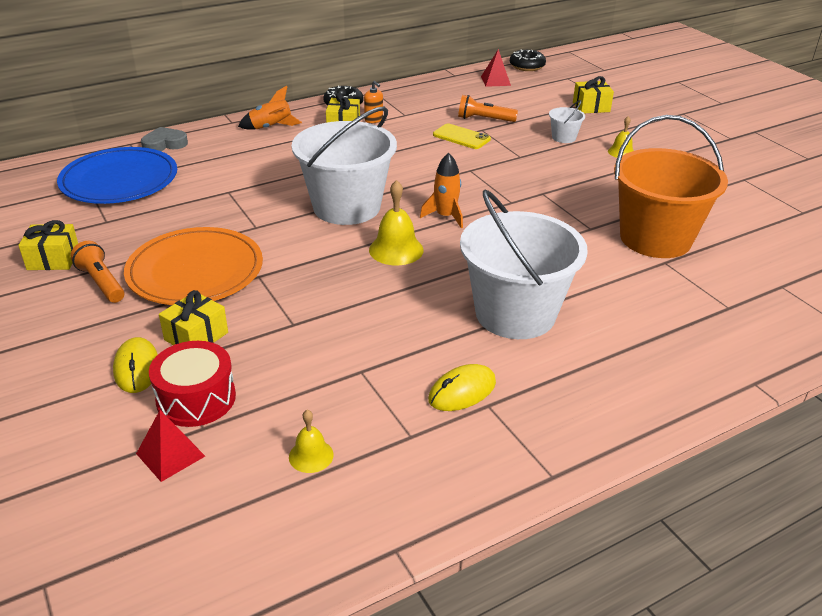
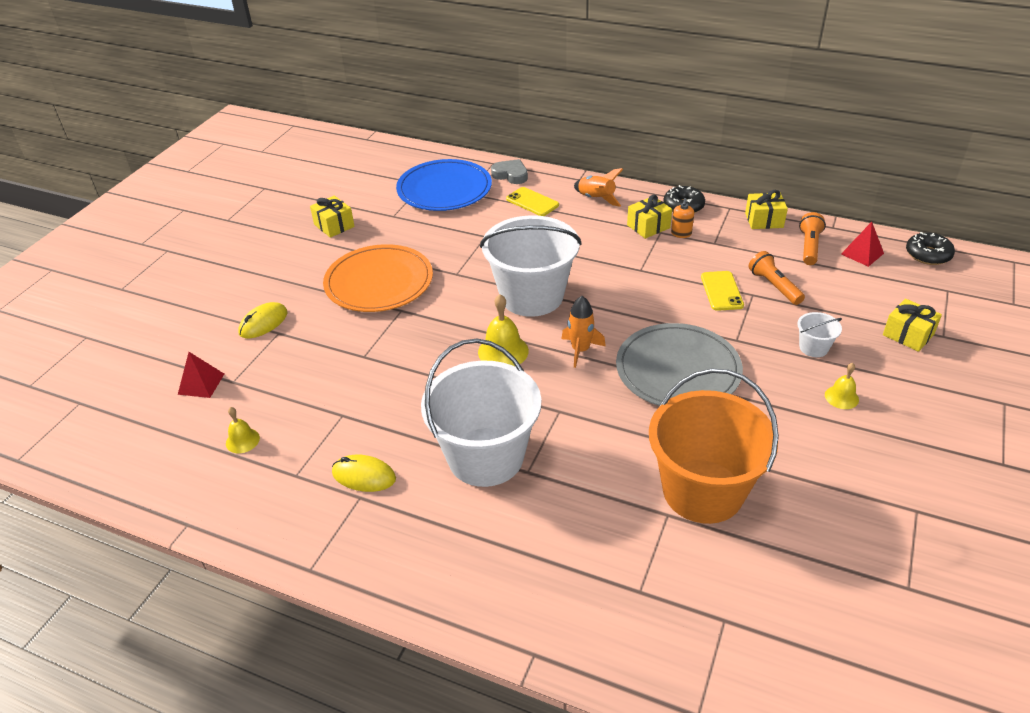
camera: 55 degrees right, 5 degrees up
(101, 282) = (329, 257): orange flashlight -> orange flashlight (809, 247)
(196, 336) = (313, 325): yellow gift -> yellow gift (764, 220)
(196, 398) = (256, 362): red drum -> none
(222, 152) = (532, 202): none -> yellow phone
(522, 190) = (678, 370): none -> grey plate

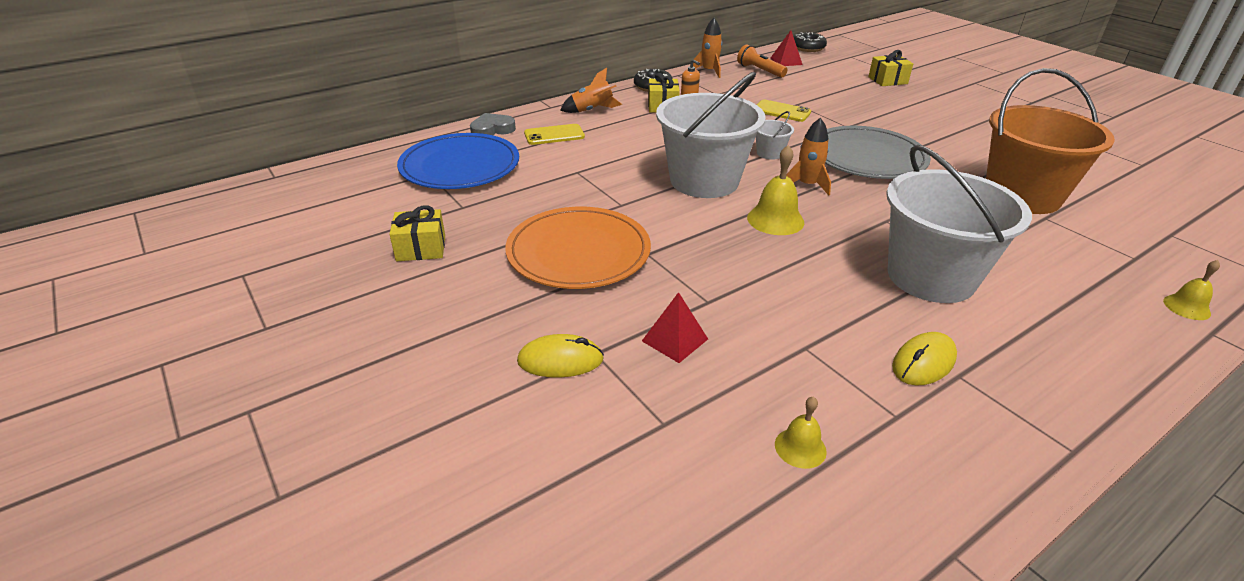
camera: 60 degrees left, 5 degrees down
(201, 384) = (641, 459): red pyramid -> red pyramid (675, 340)
(263, 323) = (560, 360): yellow mouse -> yellow mouse turned 75 degrees counterclockwise
(764, 220) = (709, 71): yellow gift -> orange rocket
(774, 286) = (794, 95): orange flashlight -> none
(813, 347) = (878, 108): white bucket -> white bucket (769, 153)
(841, 397) = (940, 118): yellow bell -> yellow bell (1186, 307)

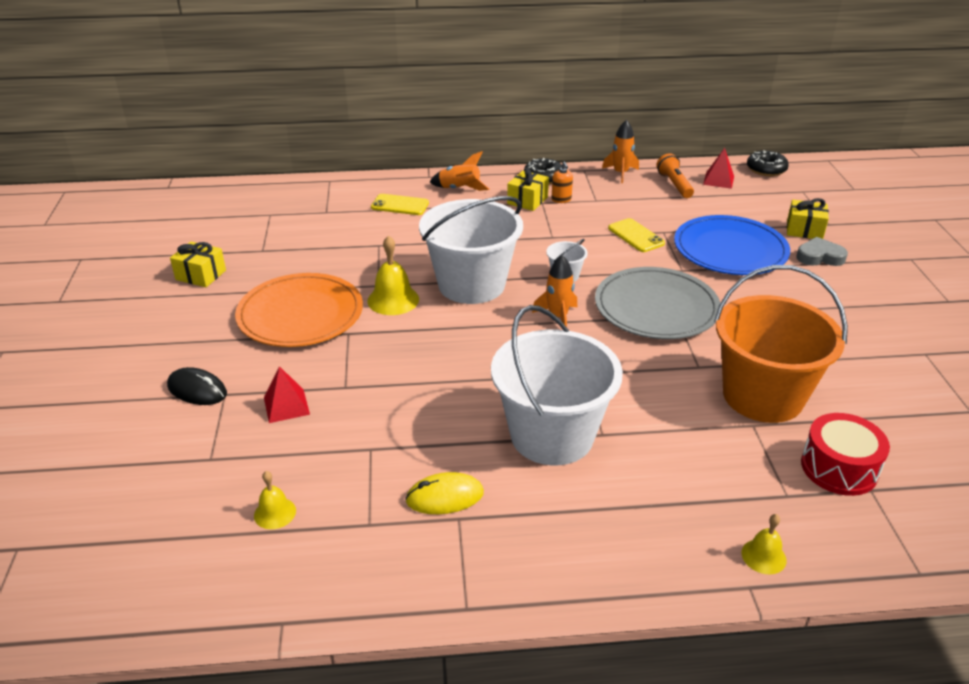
camera: 30 degrees right, 0 degrees up
(460, 166) = (298, 214): blue plate -> blue plate (730, 250)
(492, 130) = (357, 187): grey heart -> grey heart (819, 257)
(560, 360) = (197, 390): yellow mouse -> black mouse
(775, 219) = (486, 339): yellow bell -> yellow bell (393, 300)
(1134, 227) = (839, 468): none -> red drum

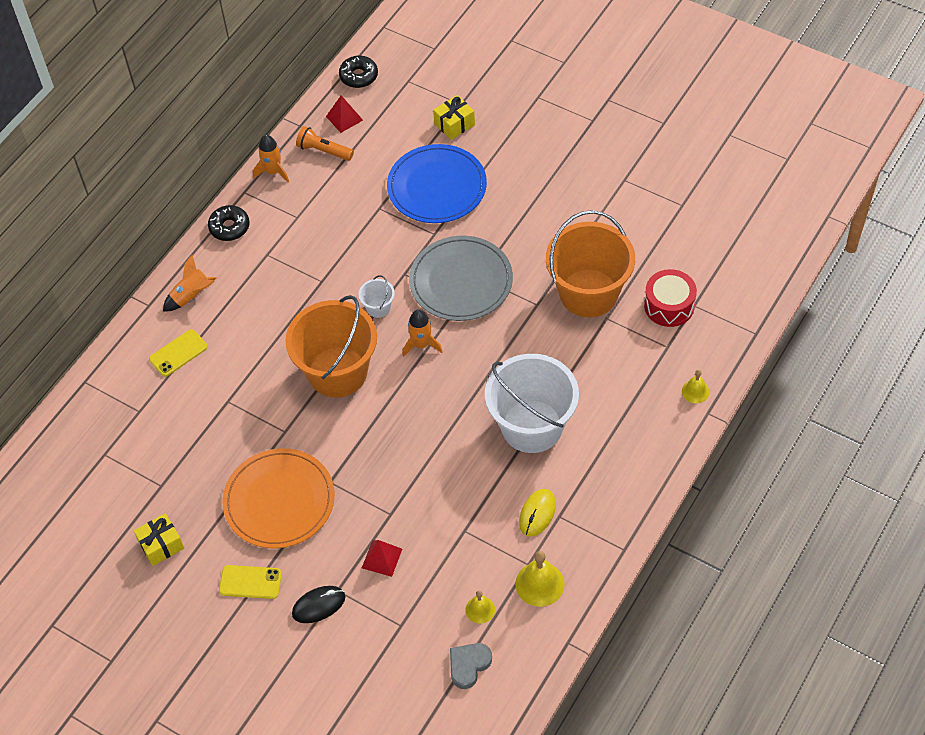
camera: 50 degrees left, 20 degrees up
(393, 300) = (313, 432): yellow bell -> yellow bell (539, 584)
(471, 284) = (337, 372): white bucket -> orange bucket
(527, 200) = (254, 262): yellow gift -> none
(561, 199) = (275, 239): orange soap dispenser -> none
(636, 236) = (368, 229): yellow phone -> yellow phone (250, 582)
(819, 257) = (491, 144): grey heart -> grey heart (468, 665)

